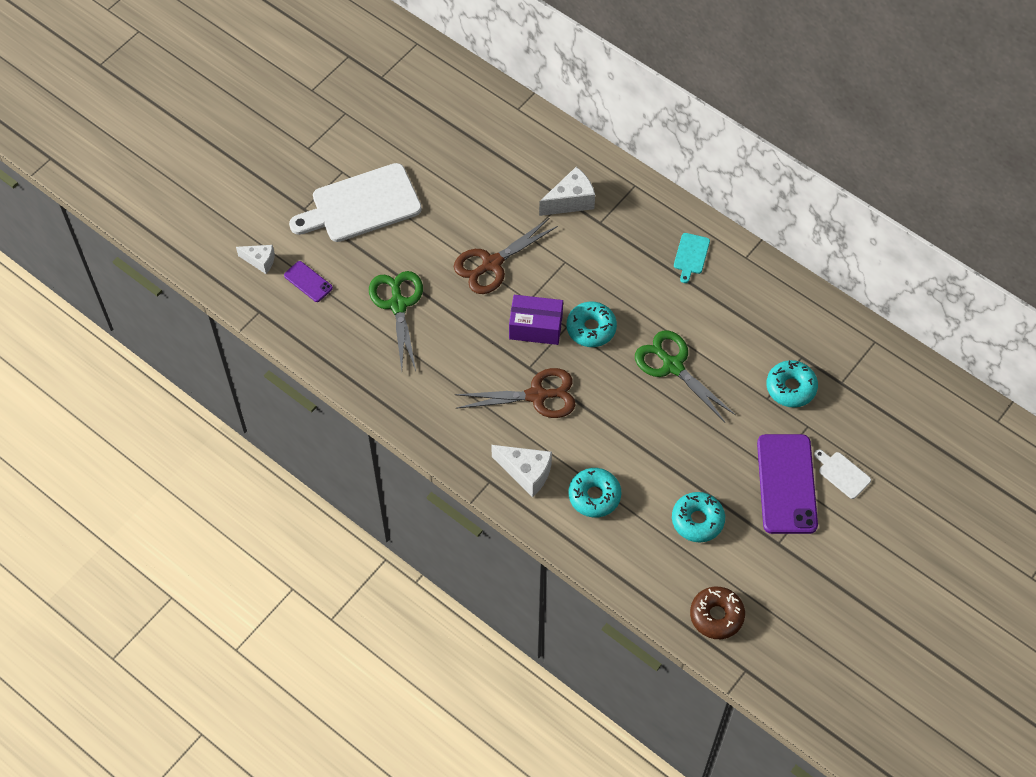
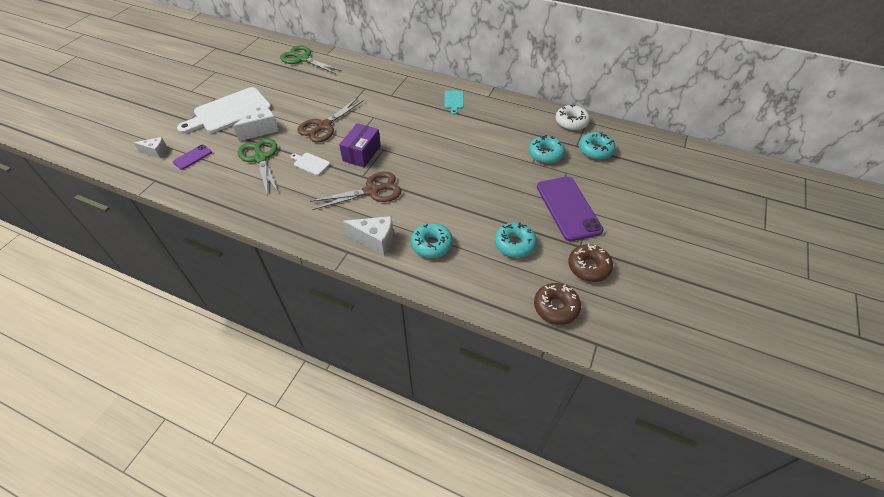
camera: 15 degrees left, 10 degrees down
(308, 281) = (192, 157): purple phone -> purple phone turned 75 degrees counterclockwise
(535, 327) = (361, 153): purple box -> purple box turned 60 degrees counterclockwise
(570, 201) = (369, 88): white cheese -> white cheese (261, 129)
(591, 328) = (400, 147): turquoise donut -> turquoise donut (595, 150)
(672, 366) = (462, 157): green scissors -> green scissors (303, 59)
(777, 574) = (588, 267): none -> brown donut
(842, 474) = (603, 194): white cutting board -> white cutting board (310, 163)
(851, 338) = (571, 122): none -> white donut

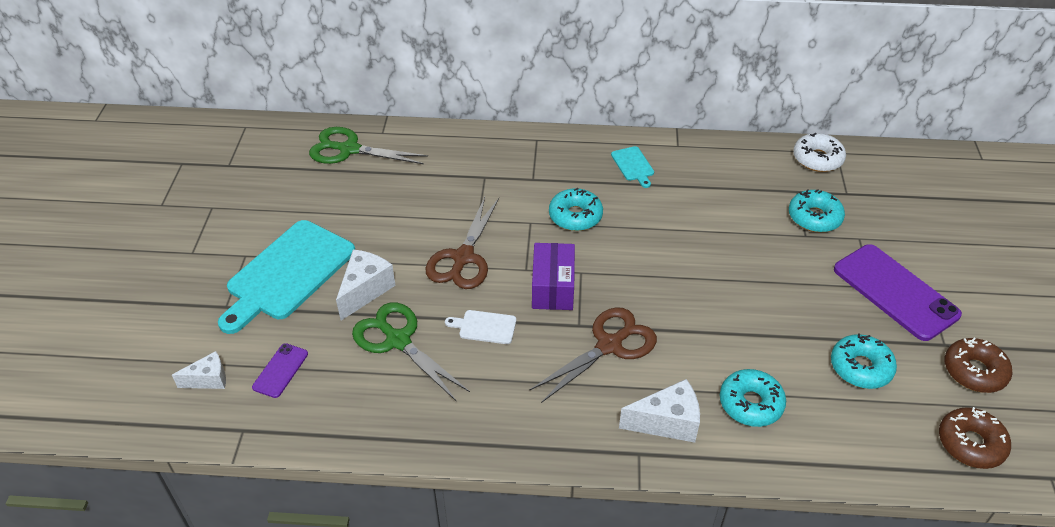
camera: 20 degrees left, 5 degrees down
(229, 112) = (288, 273): white cutting board -> turquoise cutting board
(595, 150) = (875, 194): turquoise donut -> turquoise donut (575, 216)

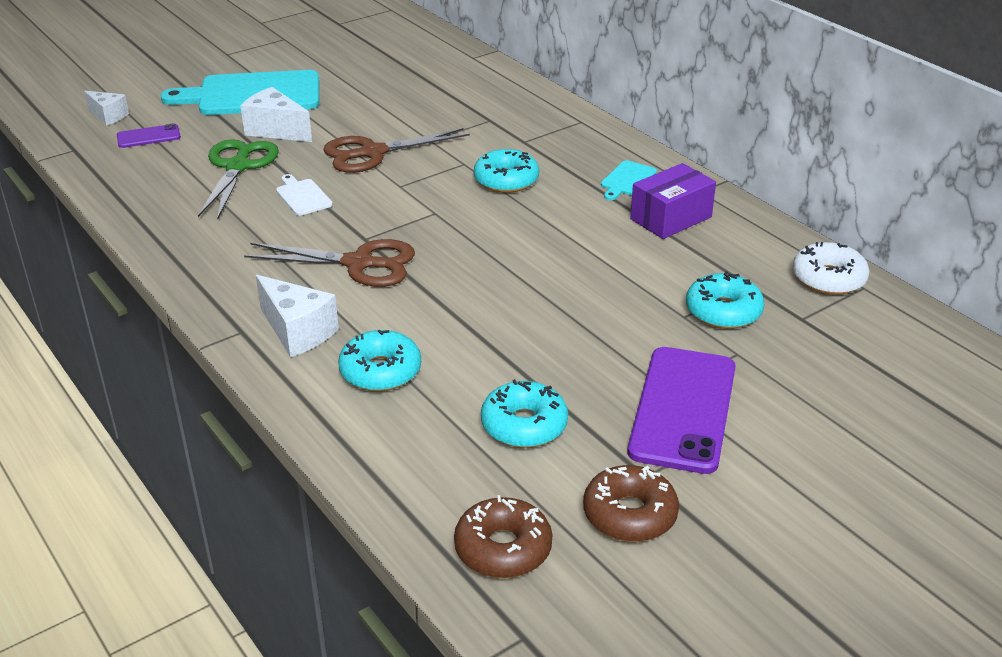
camera: 50 degrees right, 10 degrees down
(349, 149) = (430, 54): green scissors -> none
(365, 290) = (276, 130): white cheese -> white cheese turned 135 degrees counterclockwise
(553, 288) = (395, 207): purple box -> purple box (671, 218)

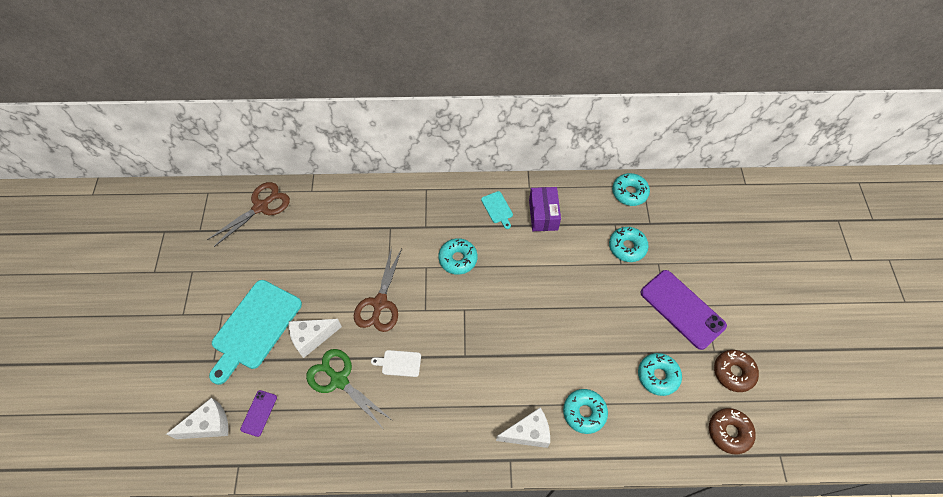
camera: 55 degrees left, 25 degrees up
(108, 116) = (209, 425): white cheese -> white cheese, size x1.55
(359, 263) = (487, 372): brown scissors -> brown scissors (261, 207)
(828, 278) = (629, 193): white donut -> turquoise donut

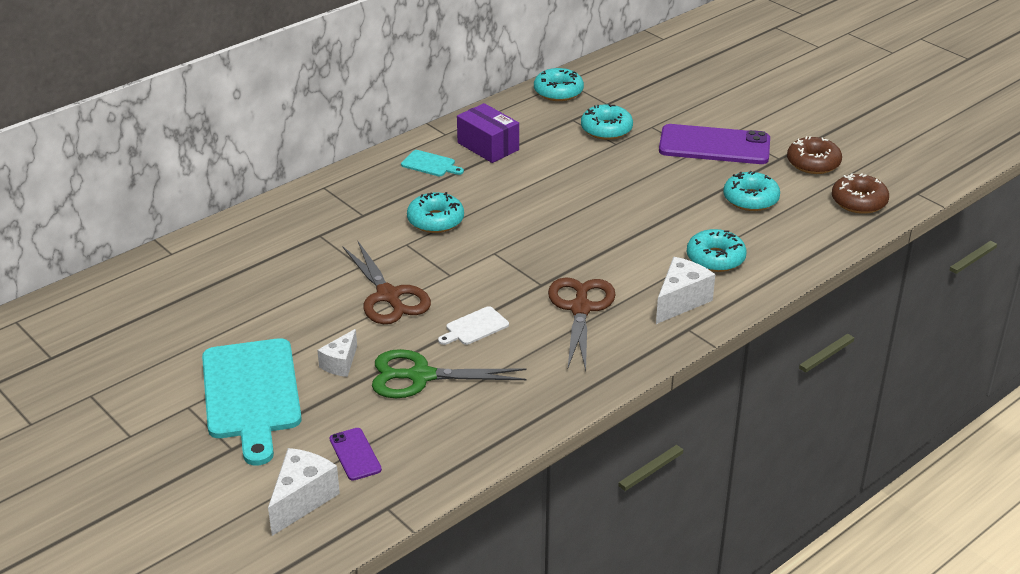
camera: 40 degrees left, 25 degrees down
(261, 207) = (116, 297): brown scissors -> brown scissors (580, 309)
(312, 338) = (340, 363): white cheese -> white cheese, size x0.64

